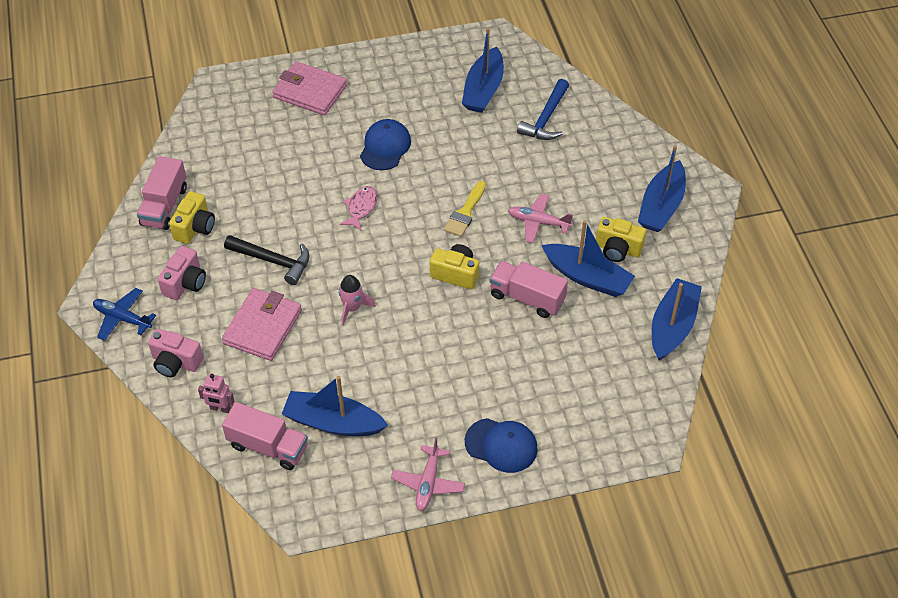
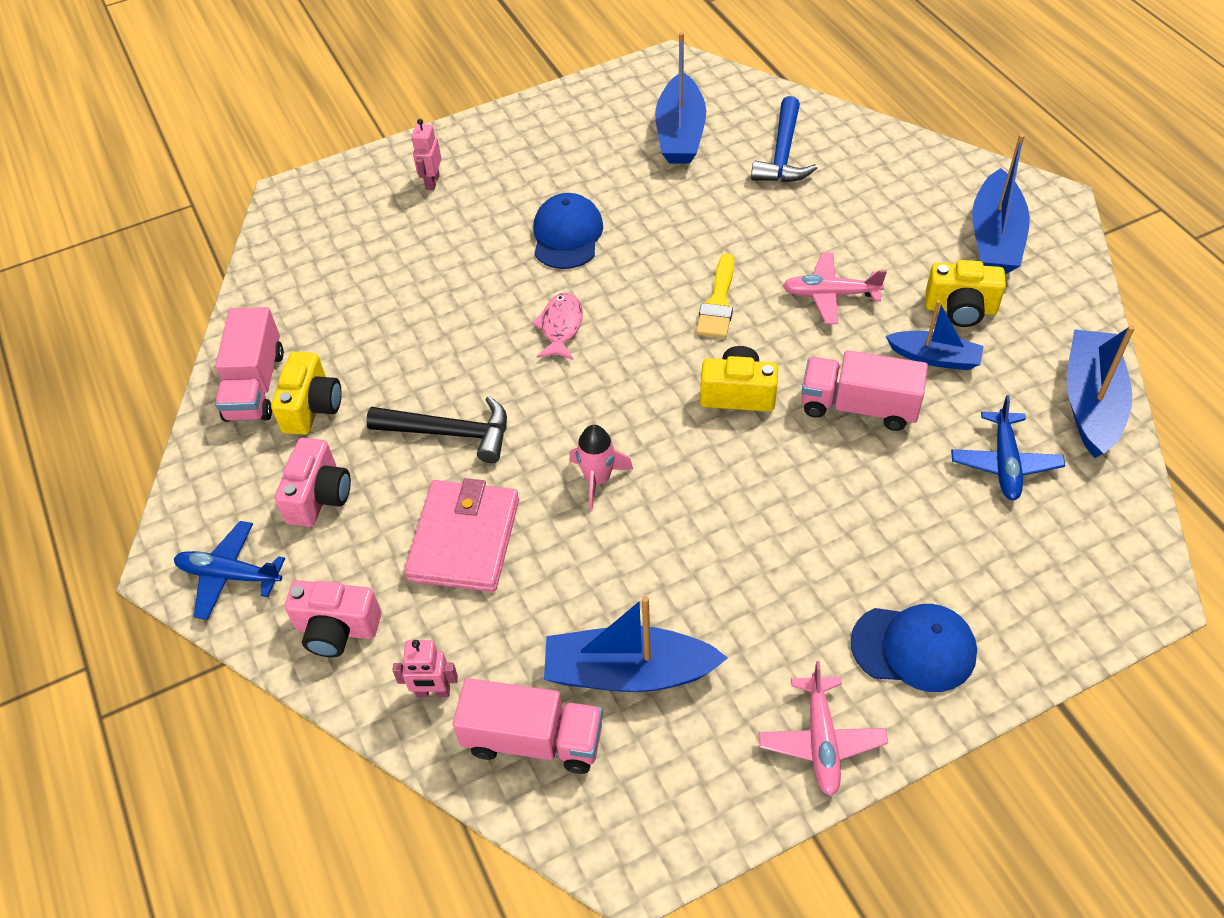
camera: 10 degrees left, 0 degrees up
(310, 91) = (432, 182): pink wallet -> pink robot
(587, 277) = (934, 357): blue boat -> blue boat, size x0.63
(602, 351) = (1004, 463): none -> blue plane

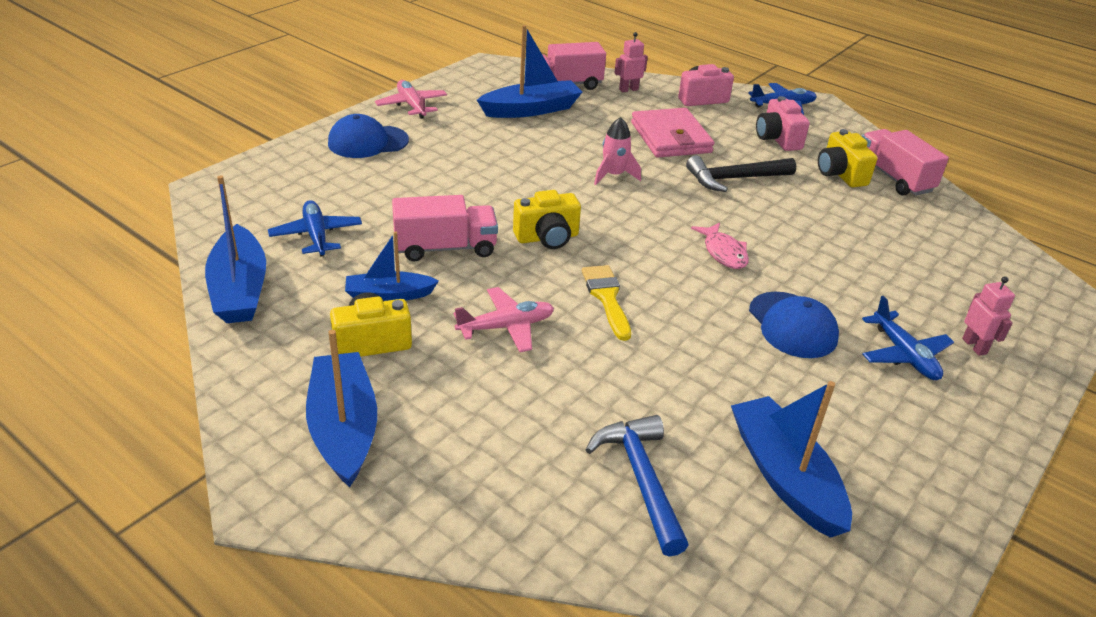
camera: 150 degrees right, 15 degrees down
(499, 189) = (904, 354): none -> blue plane

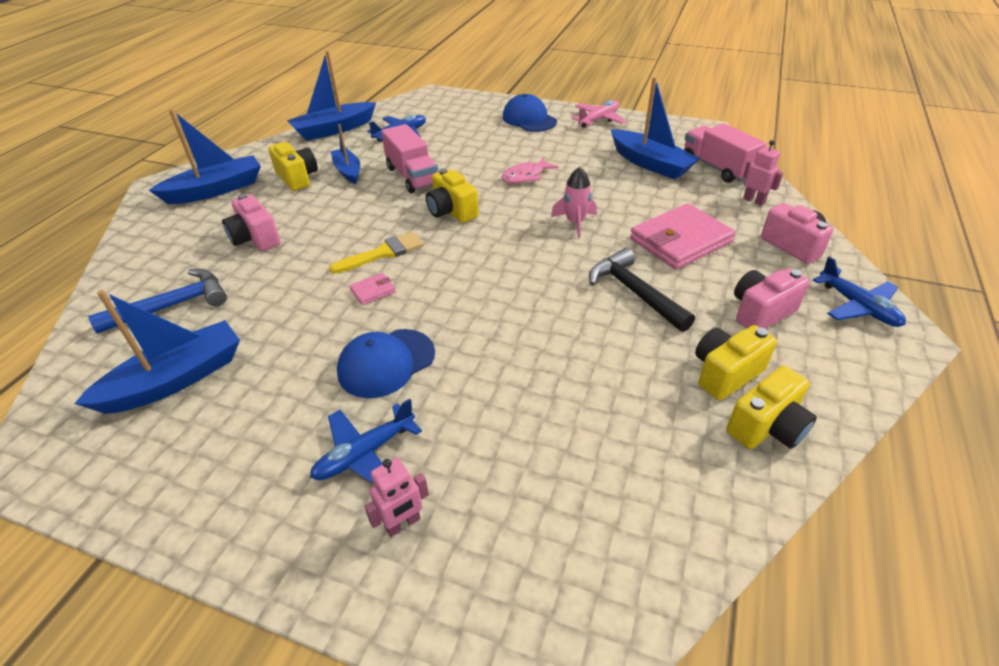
camera: 75 degrees right, 5 degrees up
(506, 327) = (329, 219): pink plane -> none
(517, 395) = (255, 238): none -> pink camera
(675, 315) = (373, 291): none -> pink wallet
(723, 252) = (487, 304): pink fish -> pink fish (525, 176)
(893, 178) = (767, 427): pink truck -> yellow camera

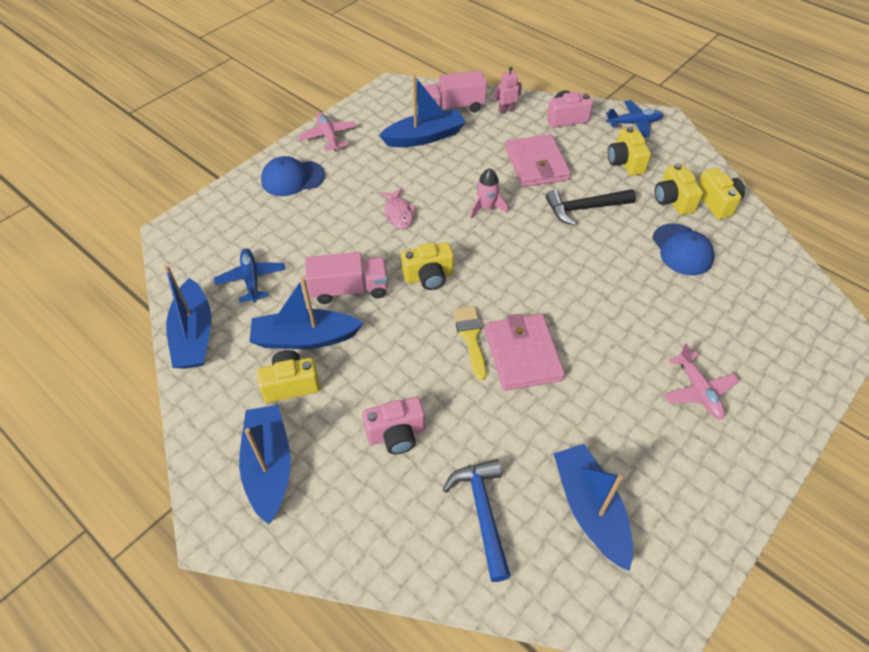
camera: 70 degrees left, 10 degrees up
(348, 171) = (305, 338): blue boat -> blue boat, size x1.59
(365, 454) = (698, 391): blue plane -> pink plane
(373, 291) = (522, 354): pink wallet -> pink wallet, size x2.36
(386, 363) = (613, 362): blue cap -> blue cap (682, 250)
(403, 524) = (756, 381): pink robot -> none
(761, 312) = (625, 162): pink camera -> yellow camera

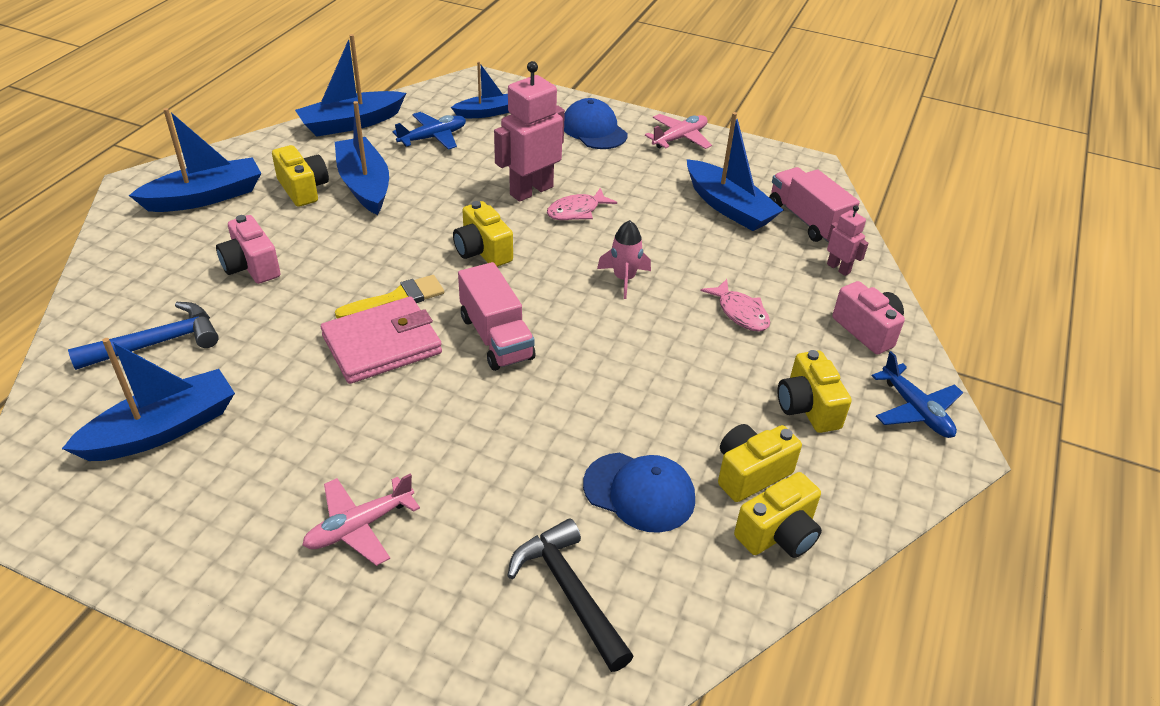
camera: 70 degrees right, 10 degrees down
(230, 236) = (487, 112): none -> blue boat
(349, 289) = (441, 199): pink truck -> pink truck (496, 337)
(360, 233) = (531, 190): none -> pink robot
(536, 164) = (740, 312): pink wallet -> pink fish
(584, 208) = (674, 372): black hammer -> black hammer (570, 592)
(625, 162) = (807, 407): yellow camera -> yellow camera turned 75 degrees counterclockwise
(682, 250) = (639, 492): blue cap -> blue cap turned 120 degrees counterclockwise

